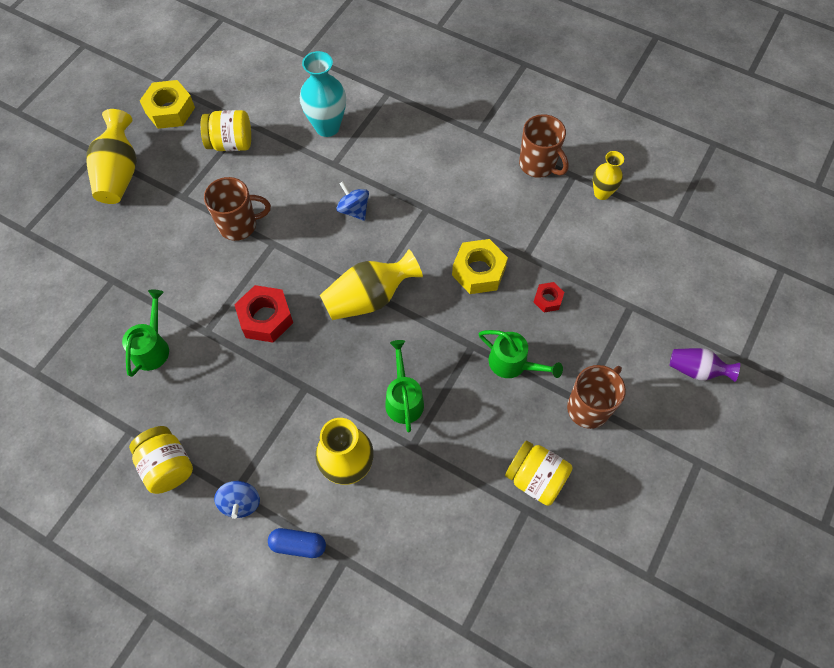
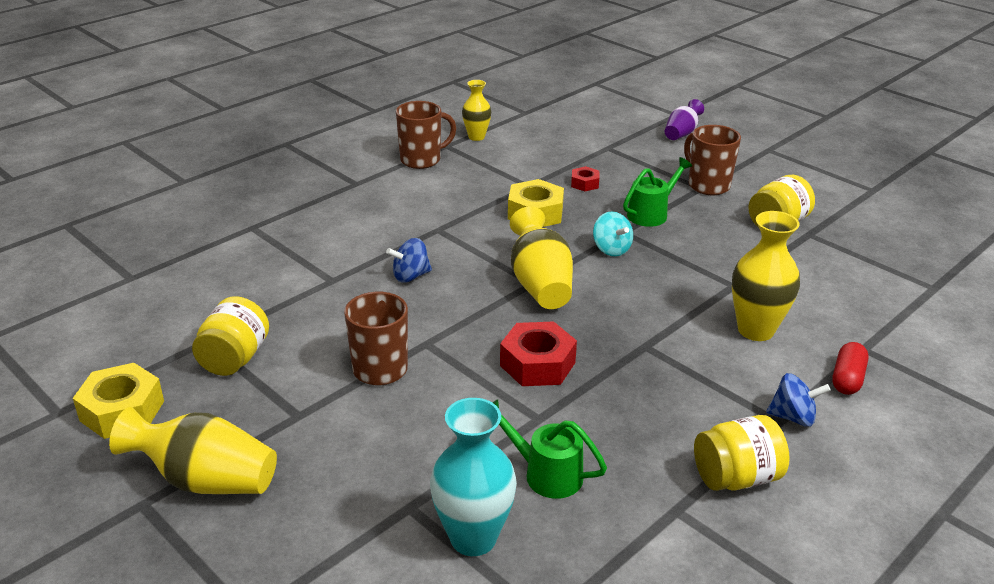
camera: 75 degrees left, 30 degrees down
(298, 545) = (847, 379): blue capsule -> red capsule
(327, 127) = (270, 277): turquoise vase -> turquoise vase (473, 538)
(403, 398) = (675, 282): green watering can -> none
(439, 341) = (611, 249): none -> turquoise spinning top

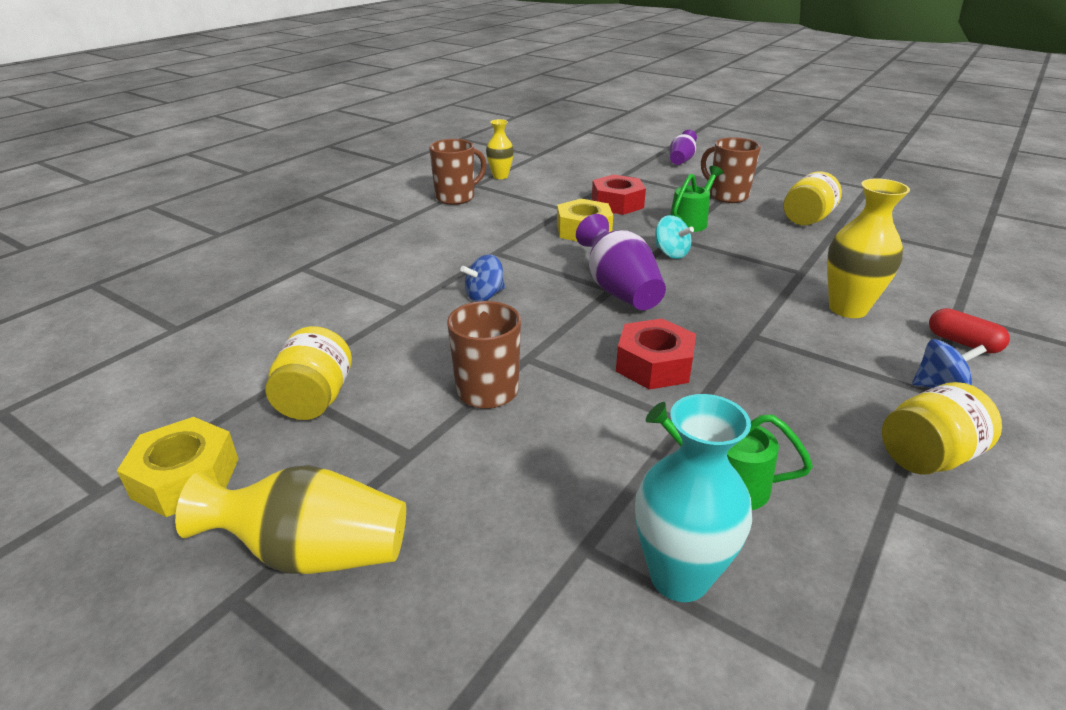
camera: 10 degrees left, 0 degrees up
(540, 284) = (618, 290): yellow vase -> purple vase
(585, 183) = (617, 203): red nut -> red nut, size x1.85
(847, 379) = (962, 342): red capsule -> red capsule turned 60 degrees counterclockwise

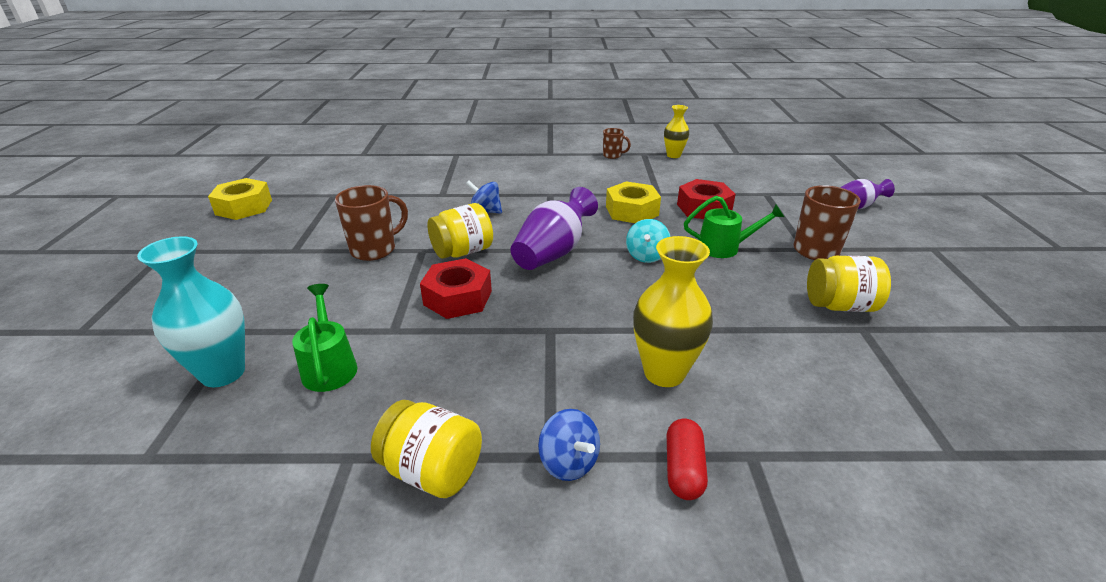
camera: 55 degrees right, 0 degrees up
(312, 553) = (203, 256): yellow vase -> none
(315, 399) = (327, 209): yellow jar -> yellow jar (463, 252)
(456, 197) = (612, 155): brown mug -> brown mug, size x0.56

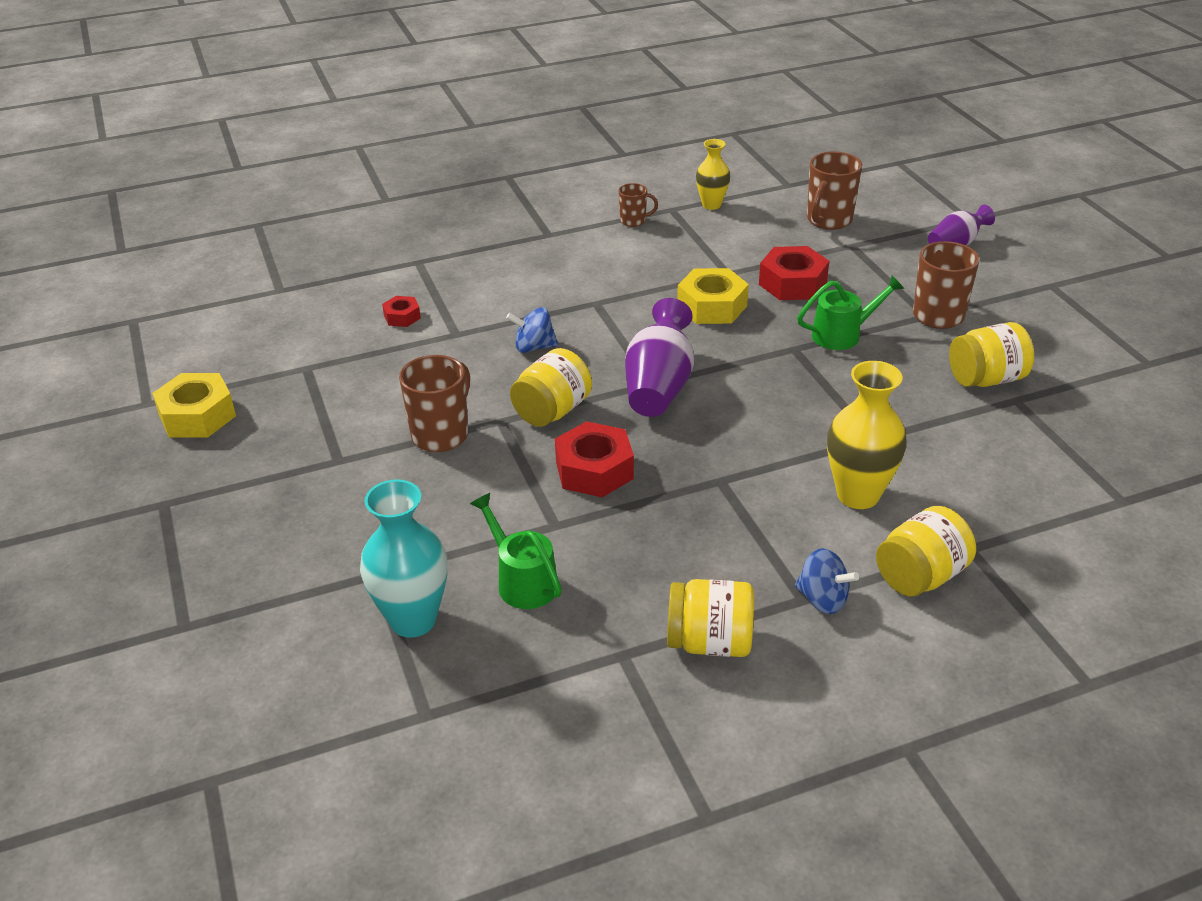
camera: 20 degrees left, 5 degrees up
(418, 179) = (402, 317): none -> red nut
(646, 256) = (765, 365): turquoise spinning top -> none
(683, 469) = (920, 576): red capsule -> yellow jar
(756, 176) = (828, 220): none -> brown mug

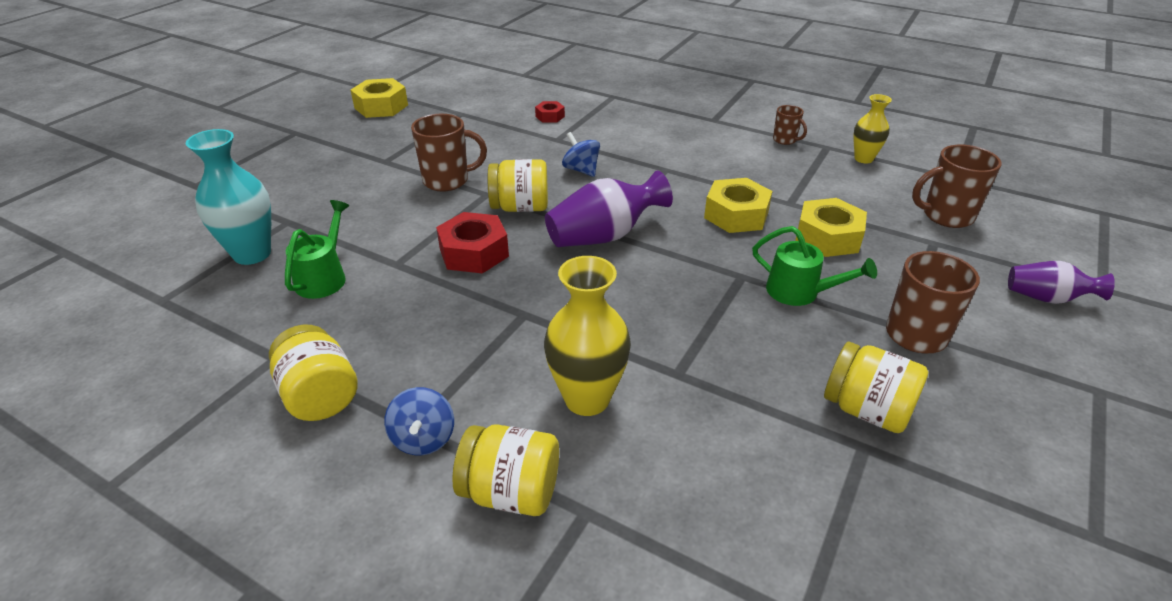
camera: 50 degrees right, 0 degrees up
(792, 283) = (828, 237): red nut -> yellow nut

